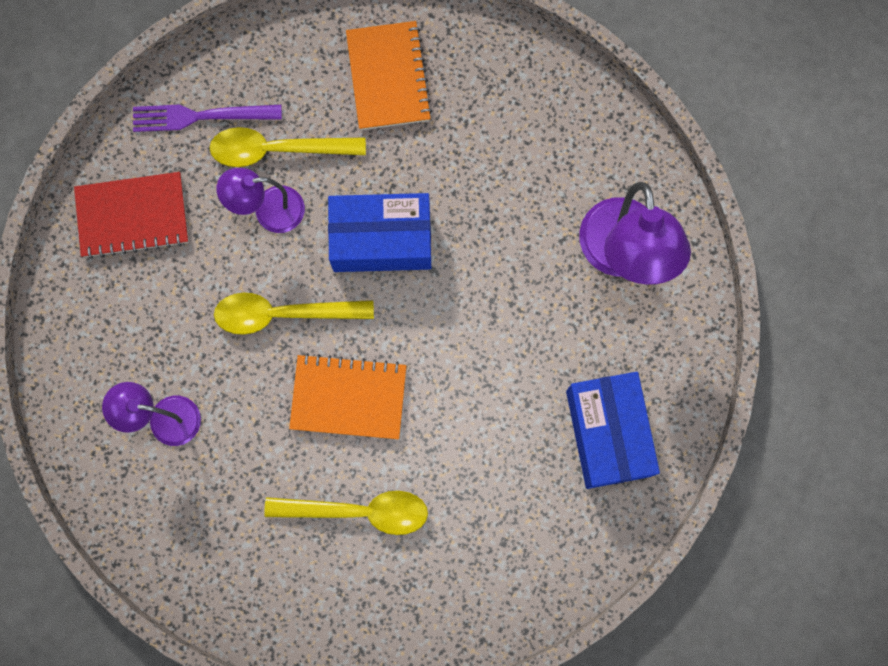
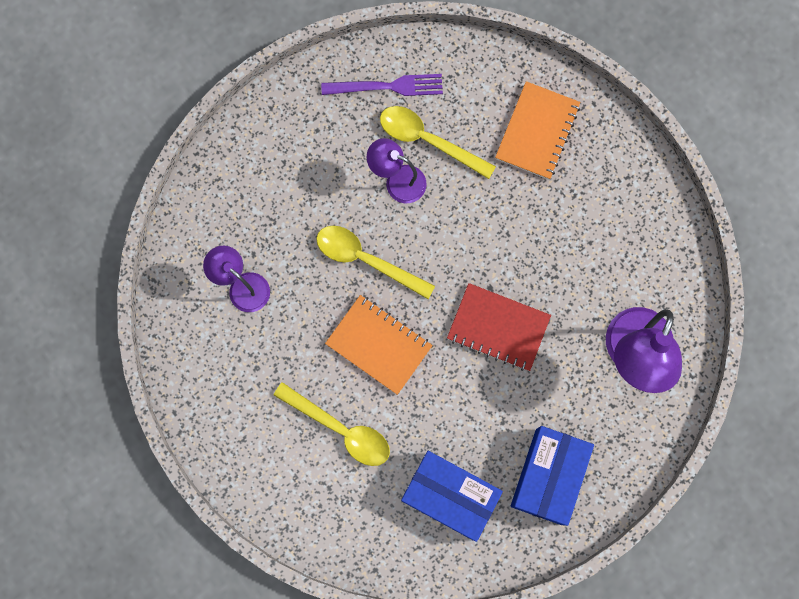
camera: 30 degrees right, 0 degrees up
(133, 216) = (300, 131): red notebook -> red notebook (498, 327)
(200, 116) = (387, 86): purple fork -> purple fork turned 150 degrees clockwise
(381, 239) = (466, 245): blue box -> blue box (450, 496)

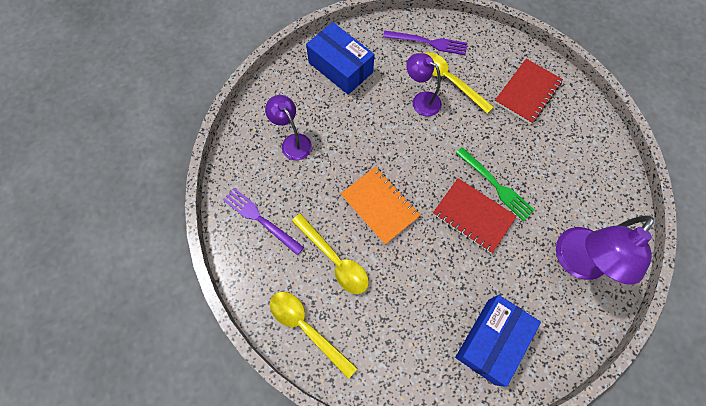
camera: 15 degrees right, 10 degrees down
(233, 403) = (260, 219): none -> purple fork
(366, 259) = (386, 145): yellow spoon -> yellow spoon (306, 328)
(450, 496) = (407, 335): blue box -> blue box (340, 67)
(519, 278) = (496, 185): none -> green fork
(537, 132) = (527, 92): orange notebook -> red notebook

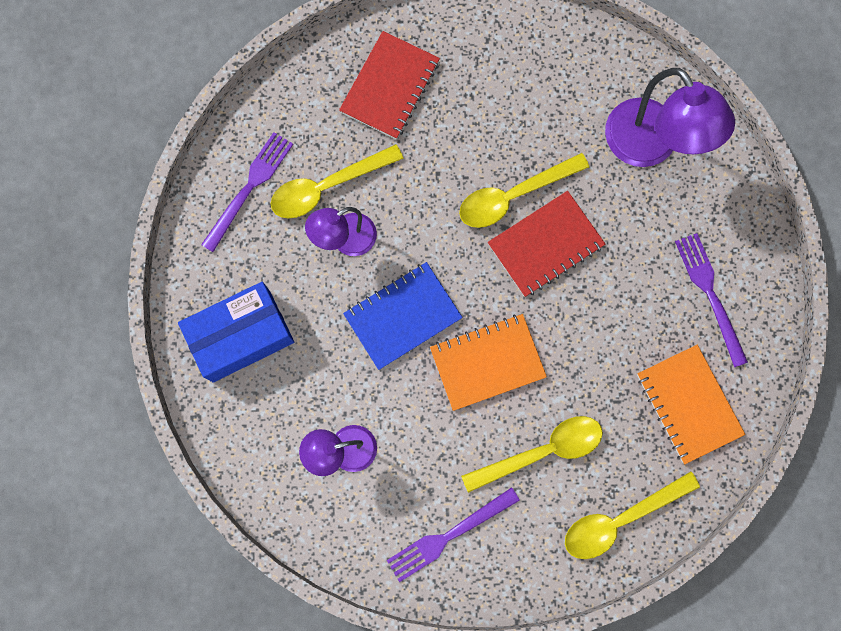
camera: 70 degrees left, 10 degrees up
(388, 147) = (402, 316): none -> blue notebook
(405, 351) = (688, 404): none -> orange notebook
(491, 341) = (710, 294): blue box -> purple fork
(496, 185) = (513, 195): green fork -> yellow spoon
(527, 92) = (389, 87): red notebook -> red notebook turned 60 degrees clockwise

